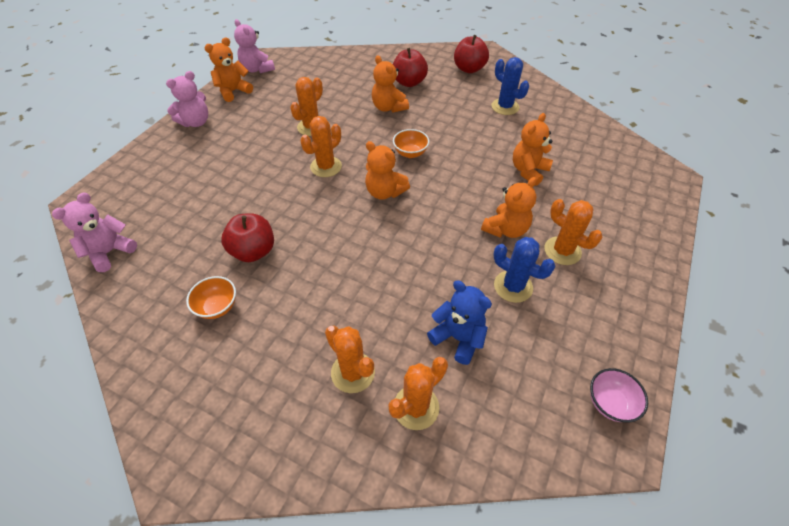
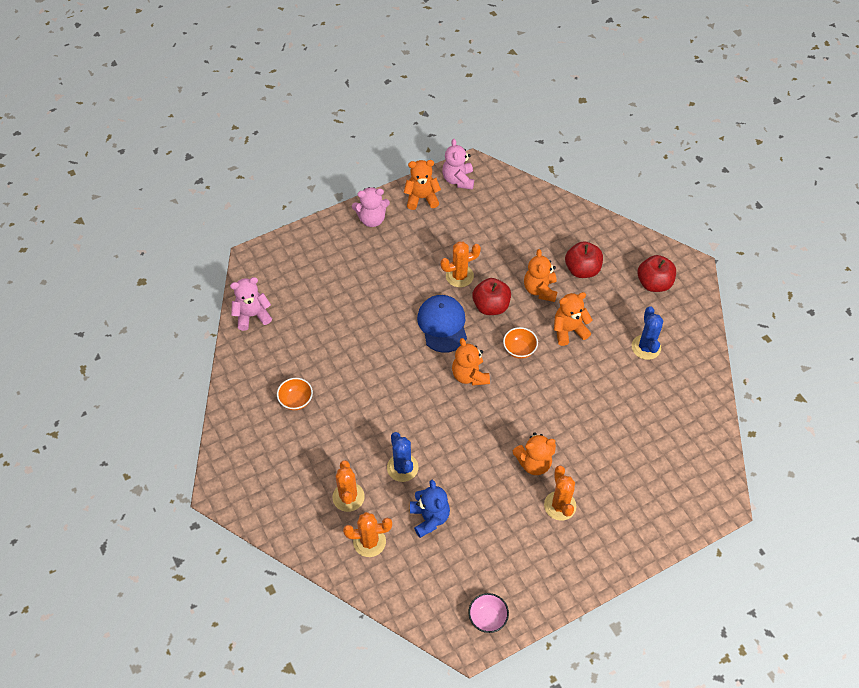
camera: 35 degrees right, 5 degrees up
(253, 251) = (343, 371): red apple -> red apple (491, 306)
(326, 167) = (442, 324): orange cactus -> blue cap
(513, 286) = (497, 508): blue cactus -> blue cactus (402, 467)
(528, 171) = (602, 424): orange teddy bear -> orange teddy bear (569, 330)

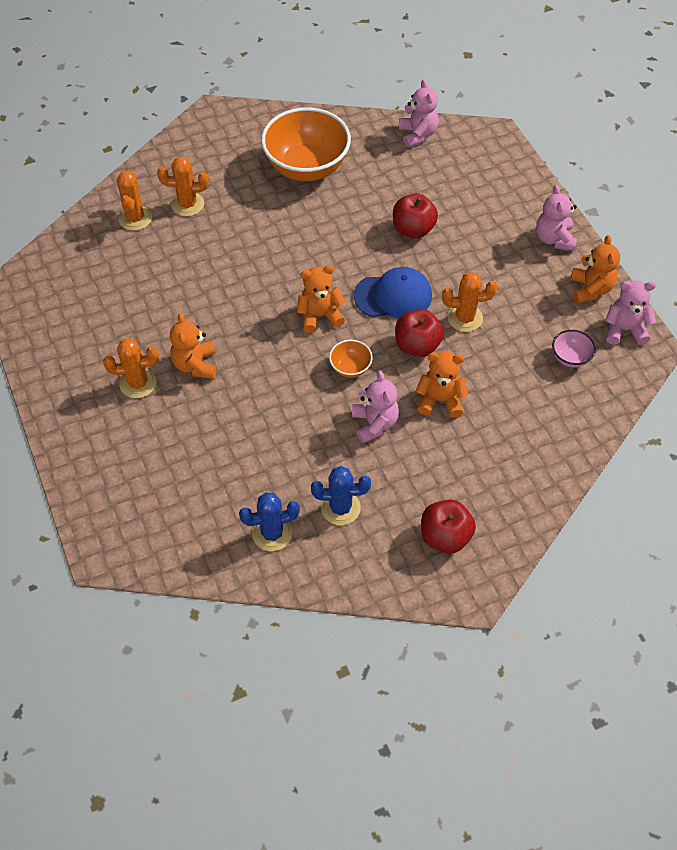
camera: 95 degrees right, 0 degrees up
(296, 400) = (307, 167): orange bowl -> orange bowl, size x2.31
(402, 467) = (212, 248): blue cactus -> blue cactus (272, 533)
(429, 518) = (150, 267): blue teddy bear -> none
(459, 276) = (465, 318): orange cactus -> orange cactus turned 75 degrees counterclockwise
(487, 618) = (30, 306): pink bowl -> pink bowl (570, 358)
(569, 330) = (374, 423): orange teddy bear -> pink teddy bear
(582, 270) = (471, 452): red apple -> red apple (413, 229)

